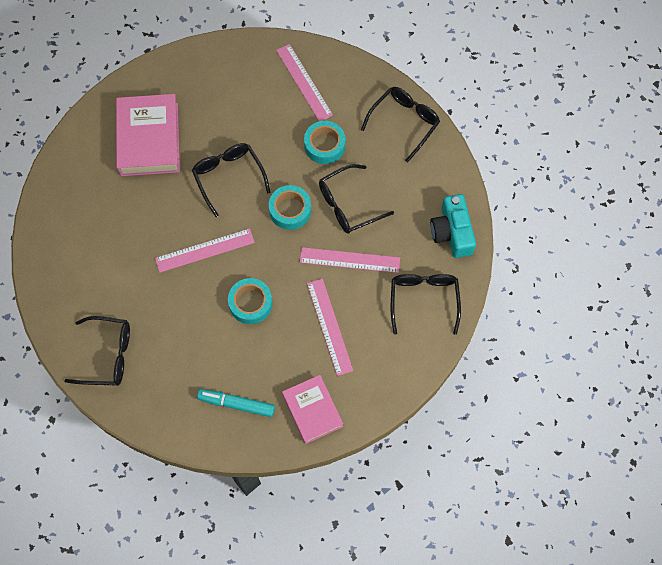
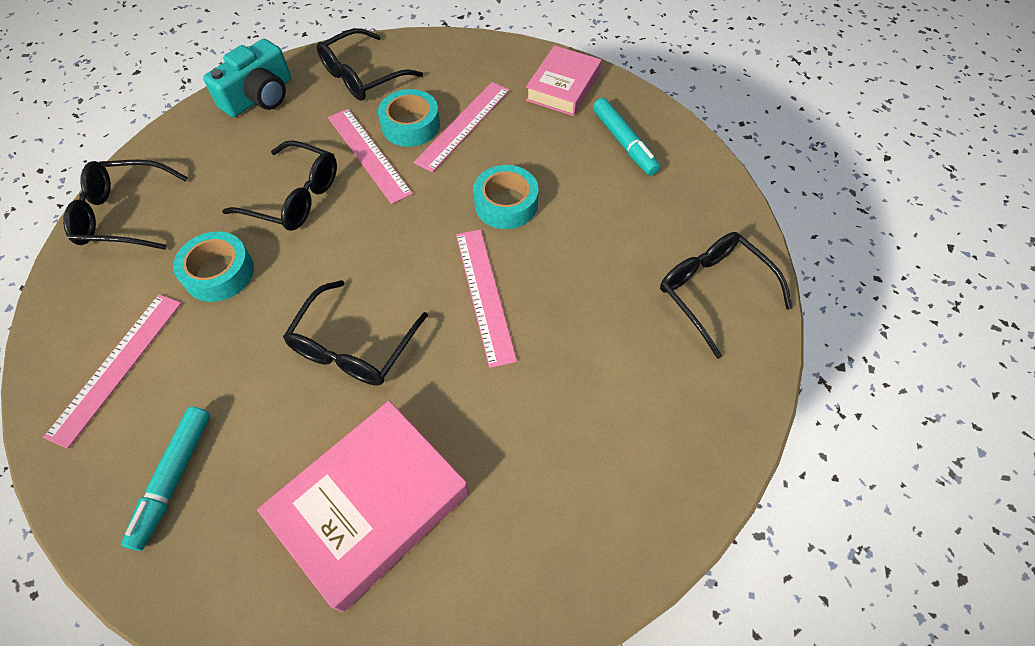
camera: 130 degrees left, 10 degrees down
(205, 250) = (484, 294): pink ruler -> pink ruler turned 45 degrees clockwise
(226, 79) = (173, 479): none -> turquoise marker
(290, 210) = (349, 246): turquoise tape -> turquoise tape (410, 125)

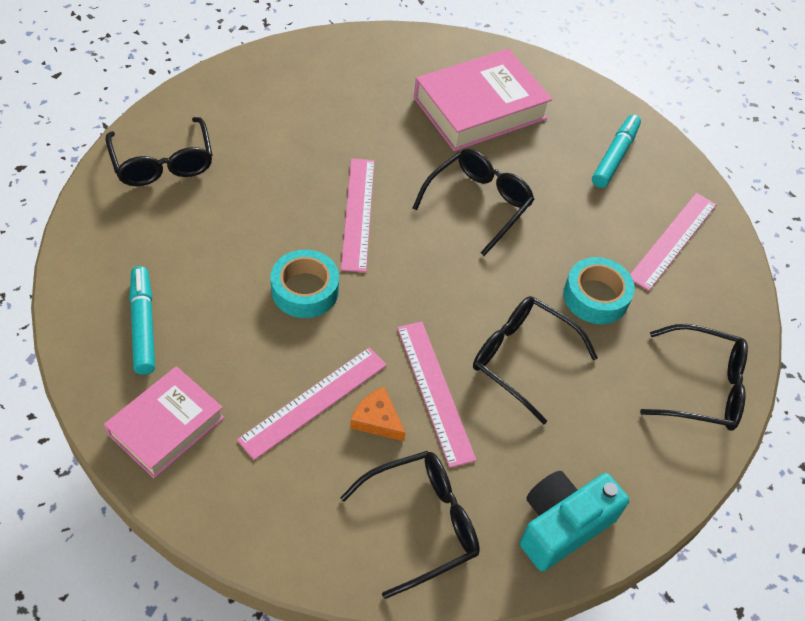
camera: 170 degrees left, 5 degrees down
(410, 125) = (377, 419): turquoise tape -> orange cheese

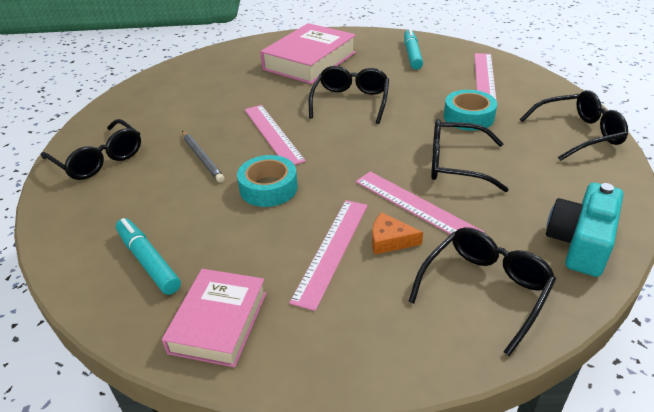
camera: 20 degrees left, 15 degrees down
(264, 213) = (202, 158): none -> grey pencil

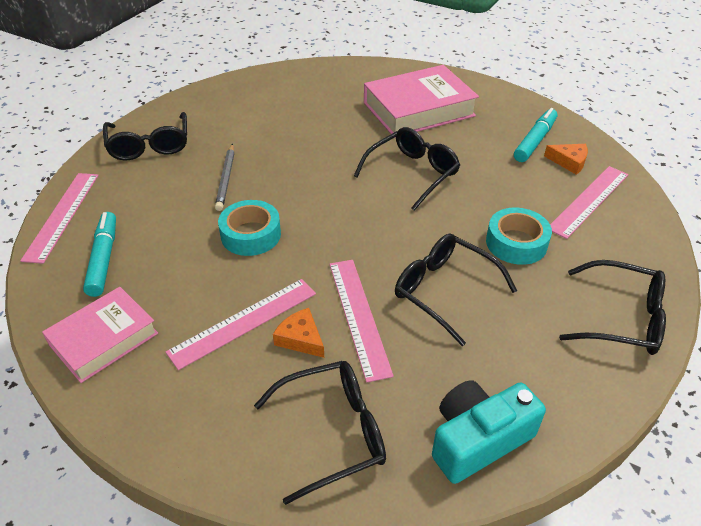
camera: 30 degrees right, 5 degrees up
(273, 134) = (306, 180): pink ruler -> pink ruler (62, 215)
(447, 59) = (569, 162): none -> orange cheese

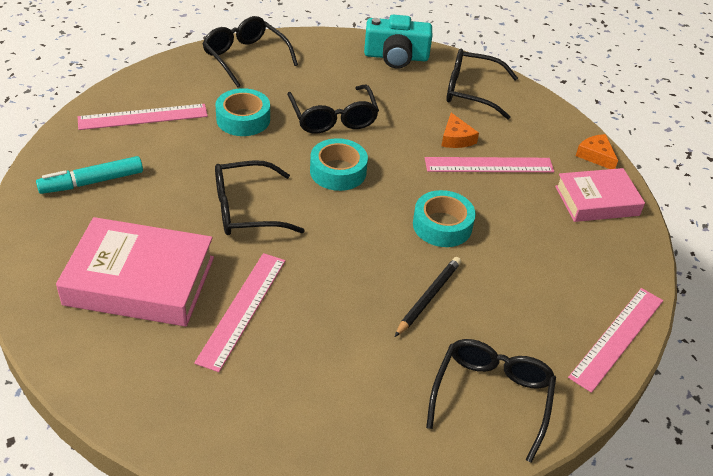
camera: 150 degrees left, 0 degrees up
(103, 259) = (583, 266): turquoise marker -> none
(226, 179) = (428, 297): grey pencil -> black pencil
(358, 316) = (406, 132): pink ruler -> pink ruler (242, 309)
(380, 237) = (338, 171): none -> turquoise tape
(569, 162) = (100, 150): orange cheese -> orange cheese (595, 156)

